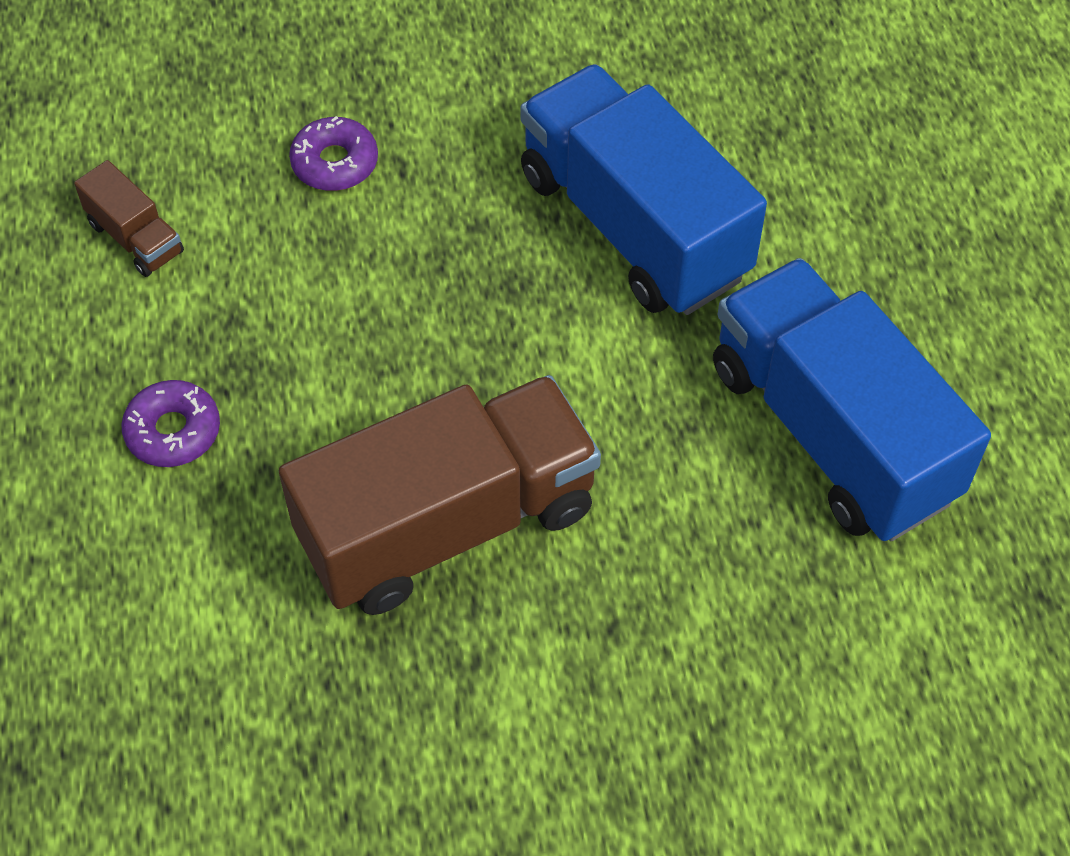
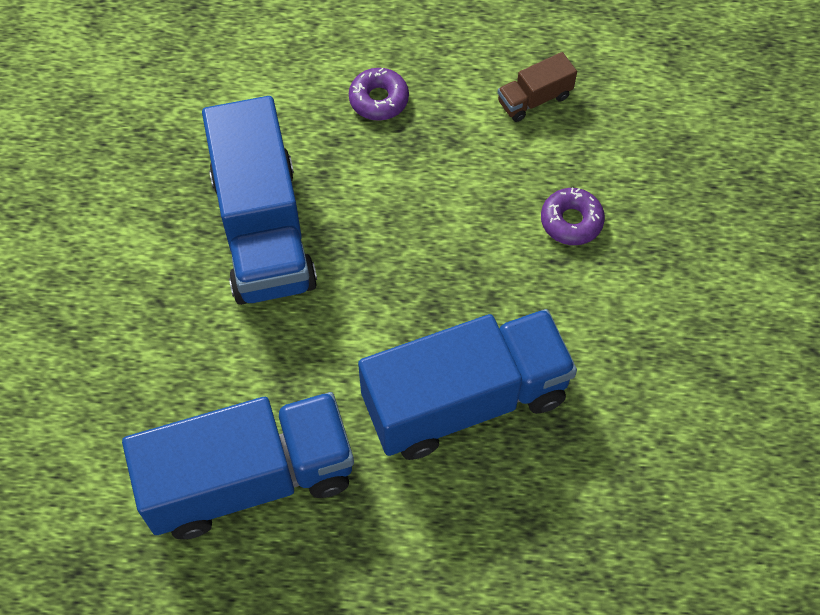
camera: 105 degrees right, 5 degrees up
(448, 524) = (263, 229): brown truck -> blue truck

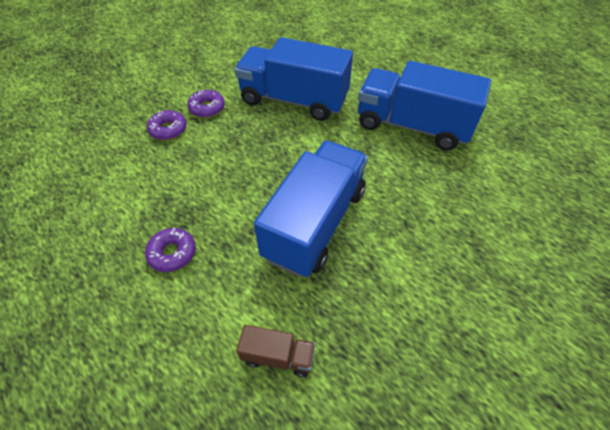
camera: 140 degrees left, 10 degrees down
(534, 99) = (100, 191): brown truck -> brown truck (278, 356)
(568, 291) = (207, 108): none -> purple donut

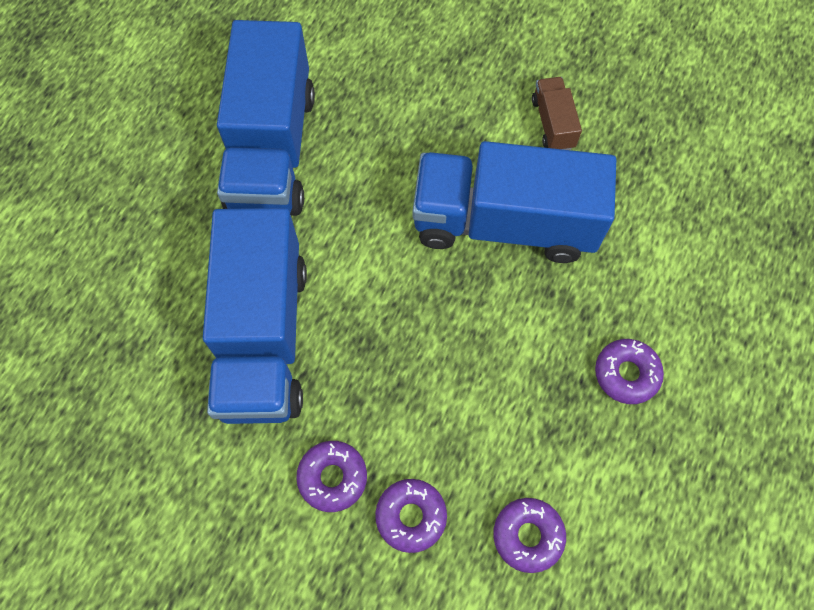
camera: 110 degrees left, 15 degrees up
(123, 170) = (528, 535): none -> purple donut
(278, 356) = (682, 206): brown truck -> brown truck (553, 123)

